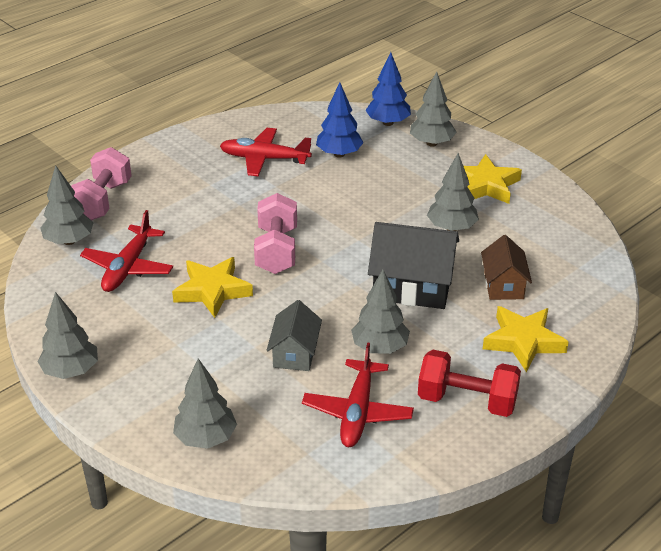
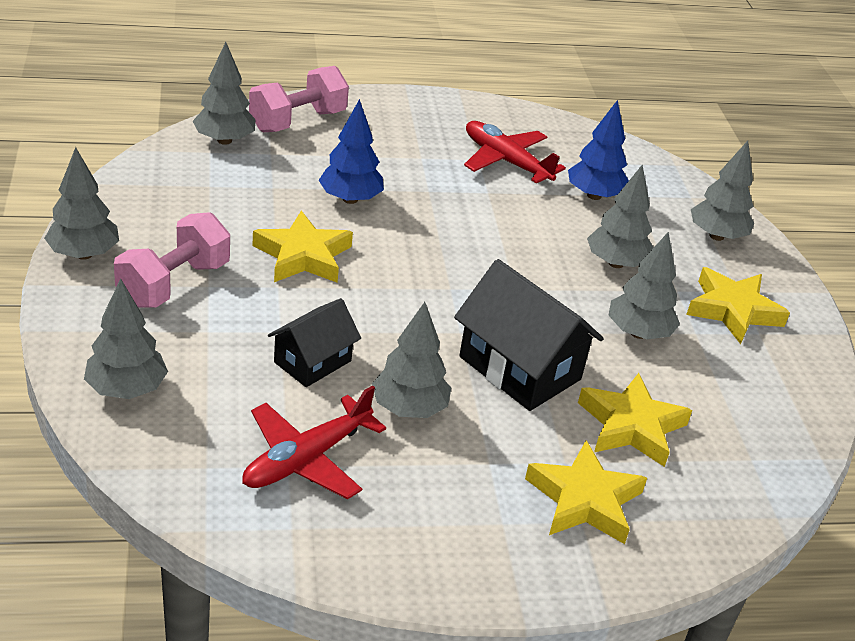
camera: 30 degrees right, 0 degrees up
(128, 267) = (248, 191): red plane -> none
(276, 250) = (414, 253): pink dumbbell -> pink dumbbell (174, 284)
(295, 353) = (312, 361): grey house -> black house
(388, 123) = (687, 191): blue tree -> blue tree (350, 199)
(396, 191) = (616, 263): none -> grey tree
(467, 401) = (441, 523): red dumbbell -> none
(503, 285) = (631, 426): brown house -> yellow star

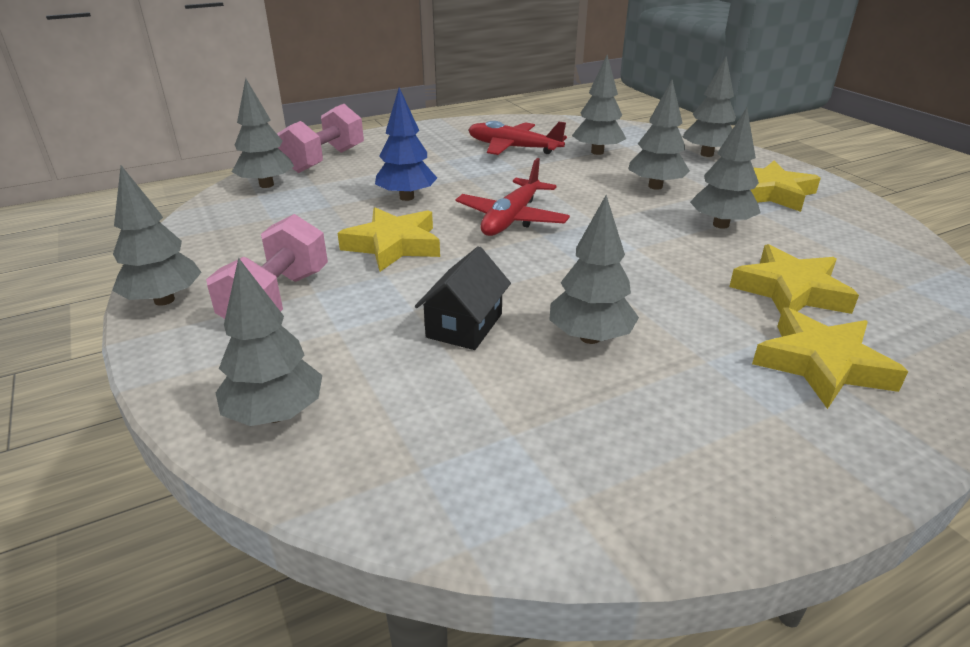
camera: 15 degrees left, 5 degrees down
(306, 459) = (527, 420): red plane -> red plane (511, 219)
(519, 368) = (655, 275): black house -> none
(594, 195) = (597, 152): blue tree -> grey tree

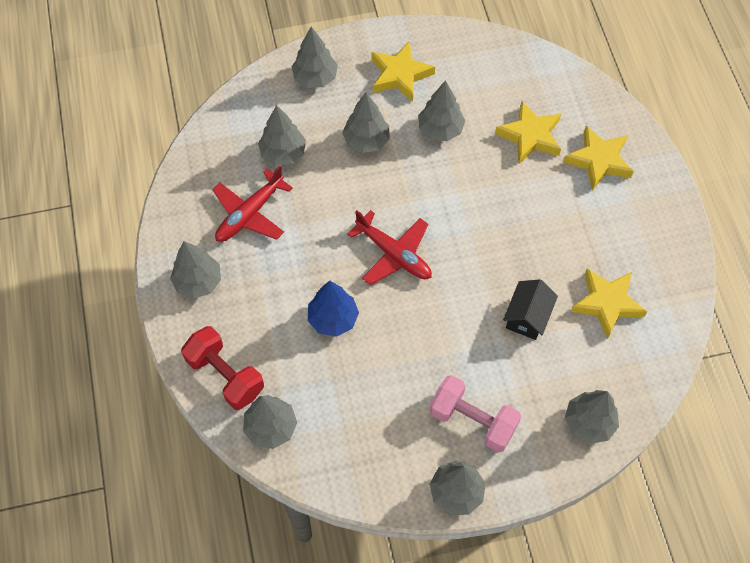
camera: 75 degrees left, 30 degrees up
(325, 160) = (225, 375): pink dumbbell -> red dumbbell
(393, 245) = (415, 340): yellow star -> yellow star (607, 303)
(464, 325) = (527, 316): black house -> black house turned 75 degrees clockwise
(590, 337) = (553, 255): grey tree -> grey tree (198, 282)

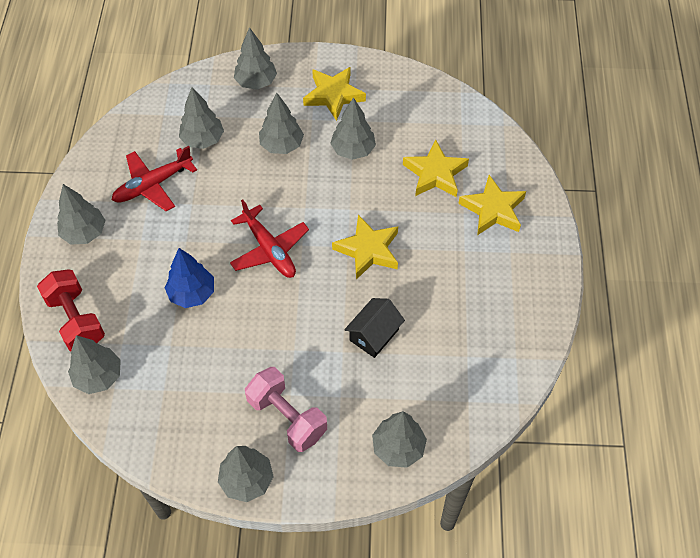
camera: 15 degrees right, 5 degrees down
(607, 303) = (455, 341): yellow star -> yellow star (368, 250)

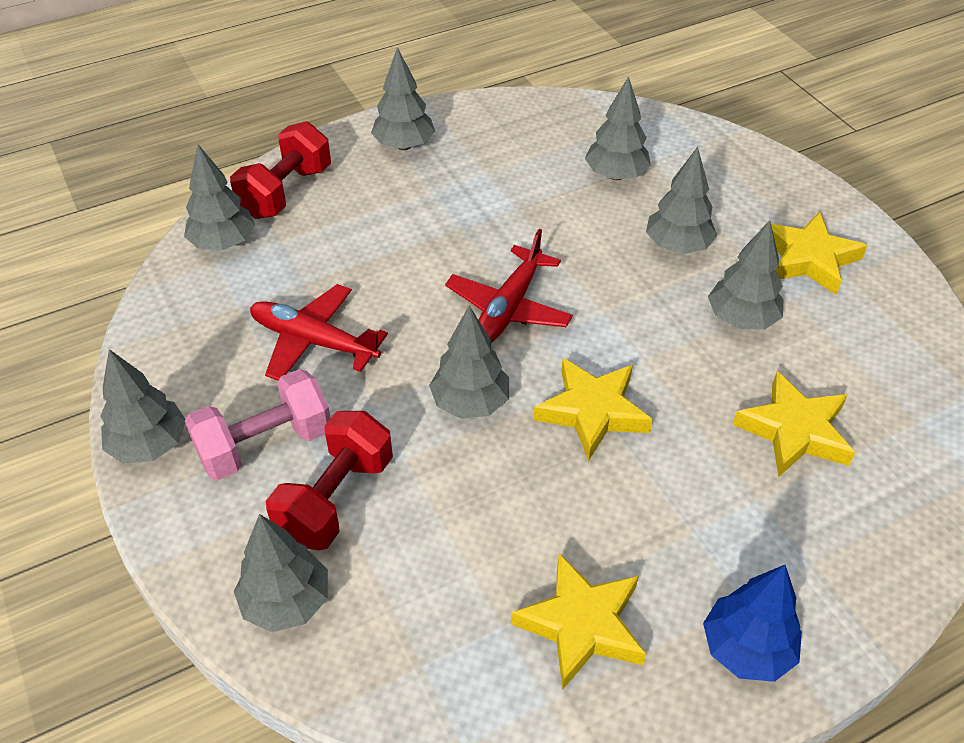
camera: 60 degrees right, 10 degrees down
(153, 185) = (513, 165): red plane -> red plane (313, 341)
(192, 294) = (388, 268): blue tree -> blue tree (746, 649)
(256, 82) = (748, 179): grey tree -> grey tree (470, 403)
(287, 417) = (265, 444): pink dumbbell -> pink dumbbell turned 45 degrees clockwise
(347, 397) = (336, 499): none -> red dumbbell
(374, 335) = (457, 483): black house -> none
(493, 210) = (801, 538): yellow star -> yellow star (581, 625)

